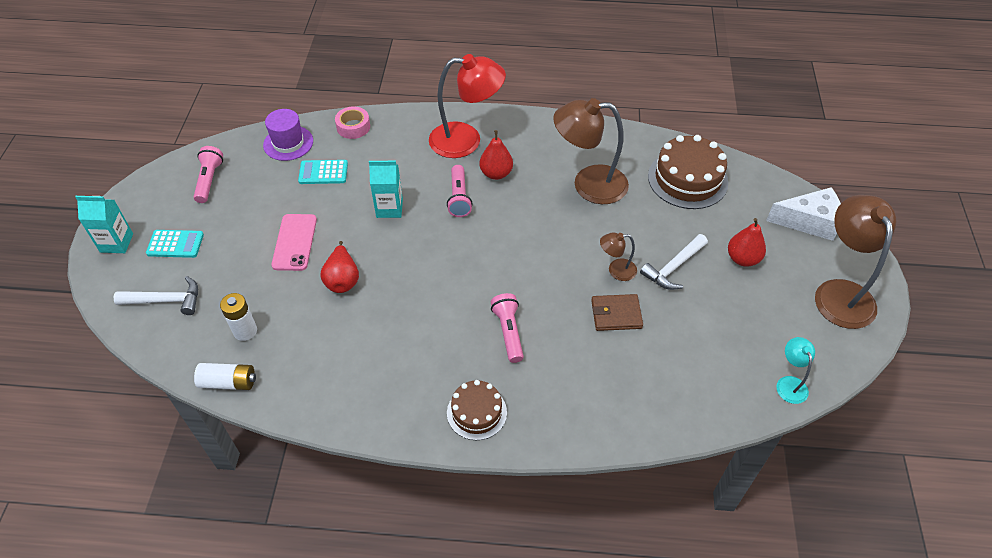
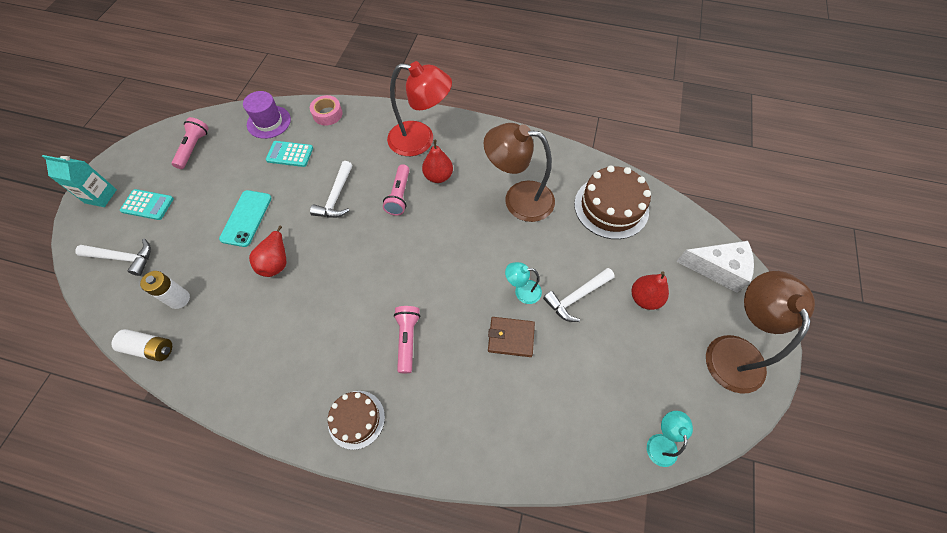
camera: 10 degrees right, 10 degrees up
(294, 242) = (246, 218): pink phone -> turquoise phone
(389, 208) = (336, 197): turquoise carton -> white hammer
(616, 270) = (522, 291): brown lamp -> turquoise lamp

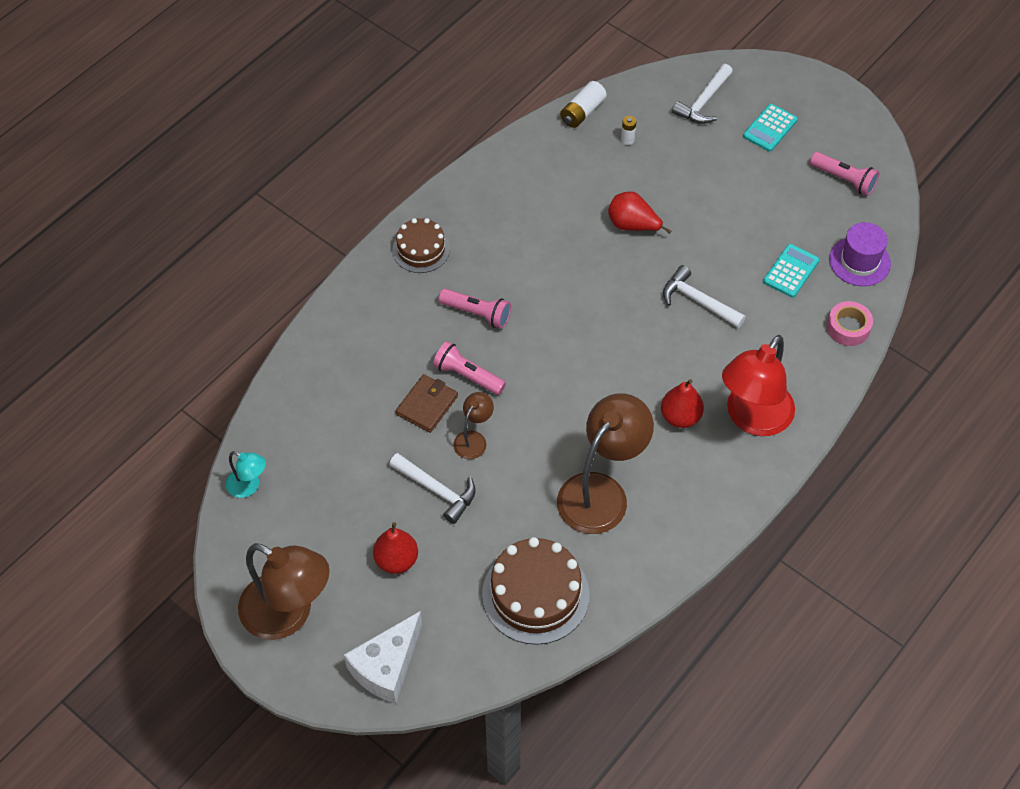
camera: 115 degrees right, 5 degrees down
(101, 196) = (802, 90): turquoise carton -> none
(179, 299) = (627, 140): white battery -> white battery, size x0.59
(246, 218) = (707, 211): turquoise phone -> none
(399, 195) = (669, 365): pink flashlight -> pink flashlight (467, 375)
(522, 291) = (473, 439): turquoise lamp -> brown lamp
(576, 297) = (437, 490): white hammer -> white hammer turned 135 degrees clockwise

